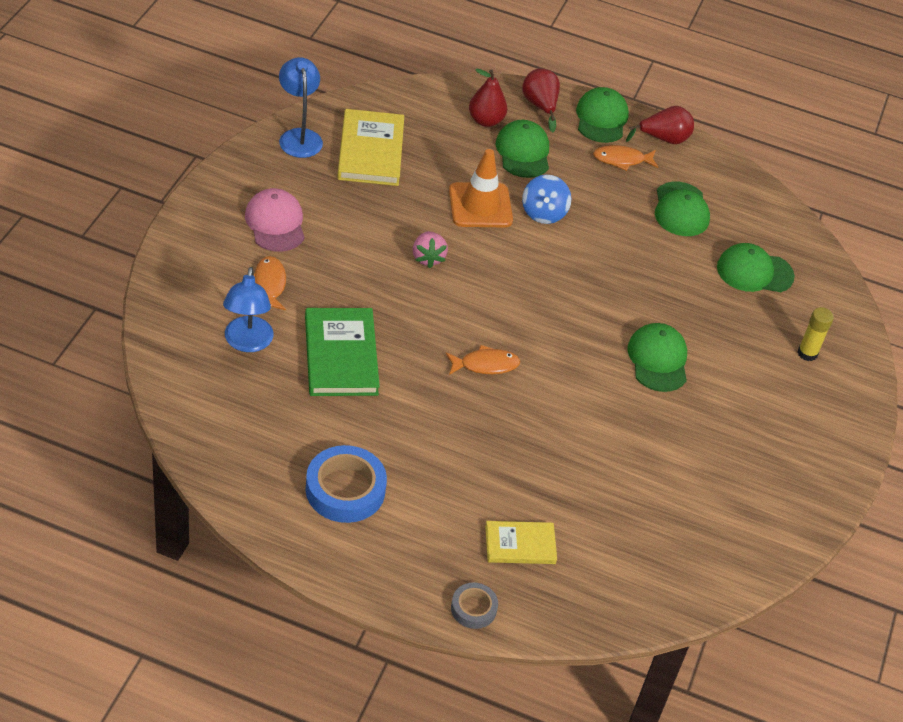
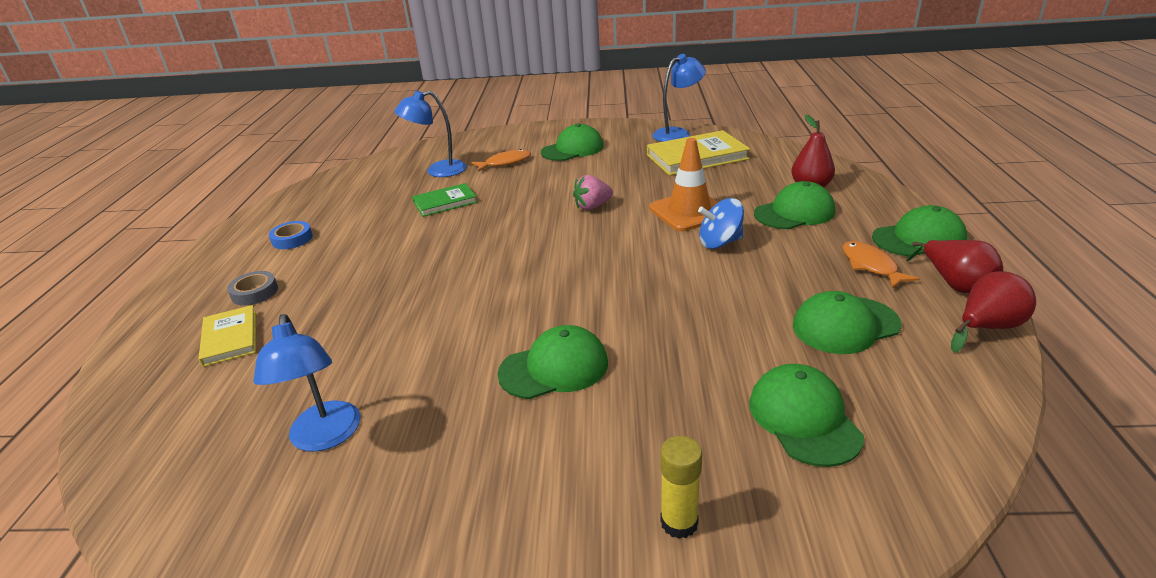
camera: 80 degrees right, 15 degrees down
(275, 223) = (572, 149): pink cap -> green cap
(341, 355) = (445, 202): green book -> green book, size x0.60
(345, 490) = (292, 239): blue tape -> blue tape, size x0.55
(473, 608) = (146, 331): grey tape -> grey tape (254, 292)
(485, 365) = (473, 263): orange fish -> none
(540, 106) = (877, 205): red pear -> red pear (987, 327)
(677, 492) = (325, 437): none -> blue lamp

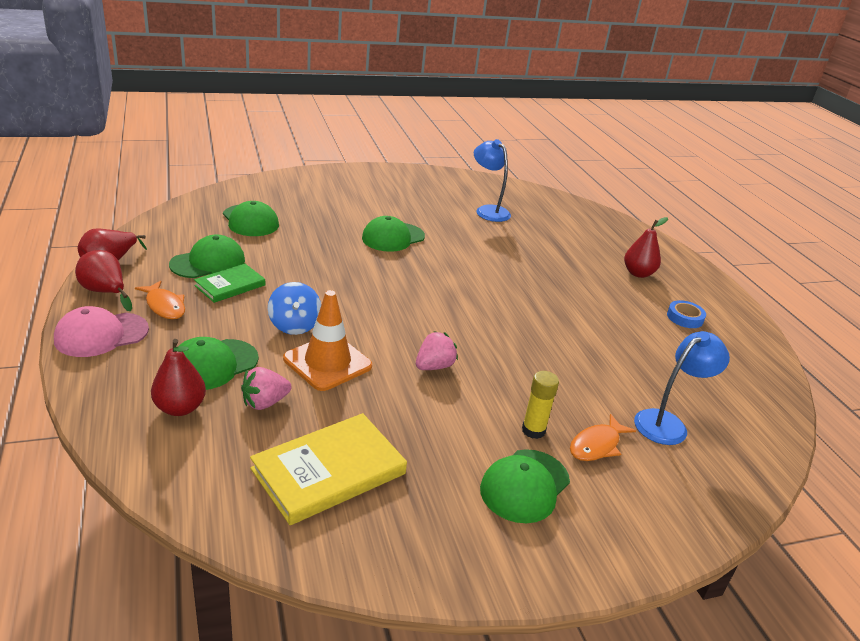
camera: 155 degrees right, 0 degrees up
(230, 338) = (605, 247): yellow book -> none
(254, 292) = (638, 273): grey tape -> red pear
(445, 202) = (598, 367): green book -> green book (230, 285)
(677, 133) = (370, 548): blue lamp -> none
(679, 522) = (311, 192): yellow glue stick -> yellow glue stick (533, 430)
(720, 242) = (294, 325): blue spinning top -> blue spinning top turned 105 degrees clockwise
(743, 188) = (265, 403): none -> pink strawberry
(919, 239) = (101, 335): green cap -> pink cap

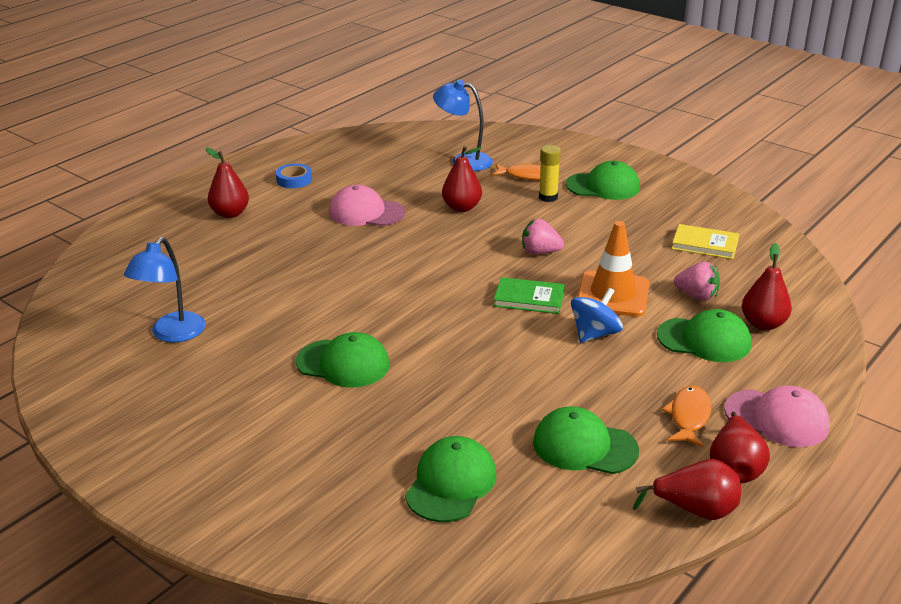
camera: 120 degrees left, 0 degrees up
(230, 285) = (598, 404): green book -> green book (529, 298)
(329, 471) = (705, 244): yellow book -> yellow book, size x0.60
(557, 370) = (461, 208): none -> red pear
(591, 323) = (366, 212): none -> pink cap

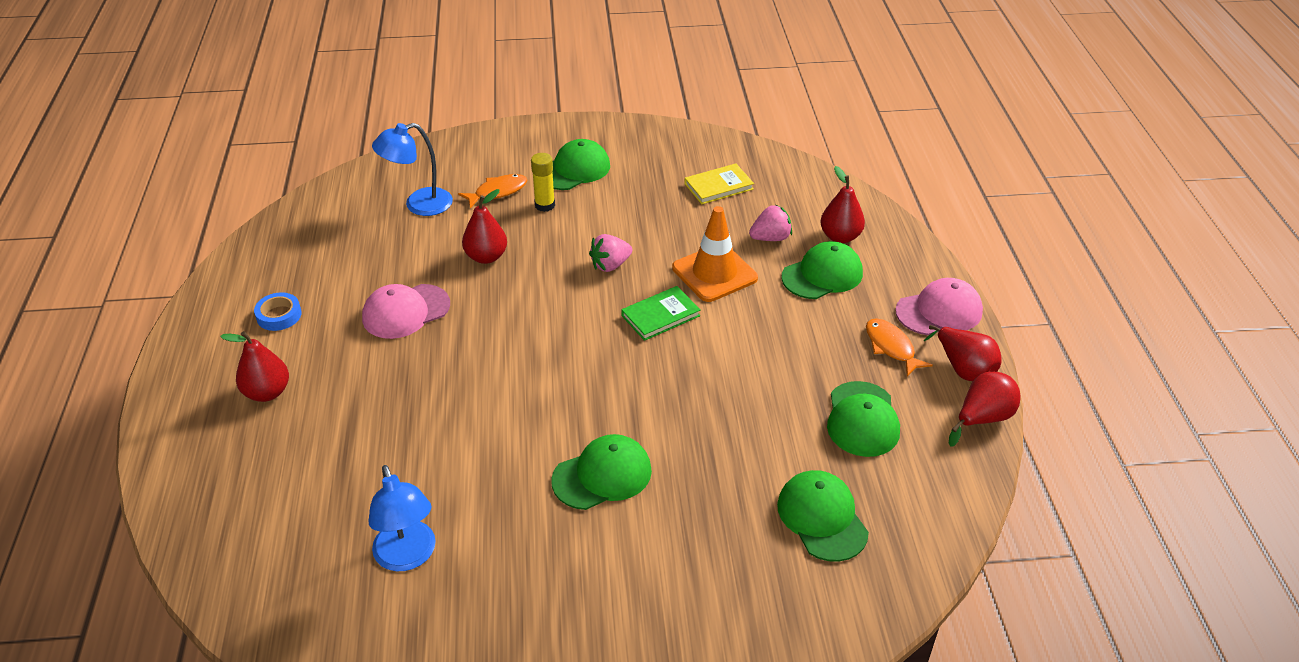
camera: 45 degrees left, 10 degrees up
(584, 446) = (862, 419): green cap -> green cap turned 60 degrees counterclockwise
(595, 334) = (747, 317): blue spinning top -> none

